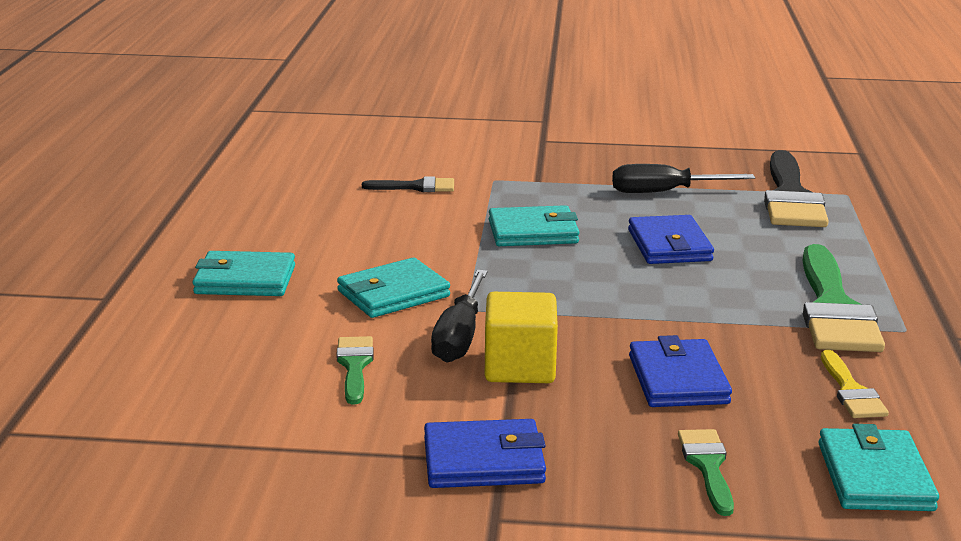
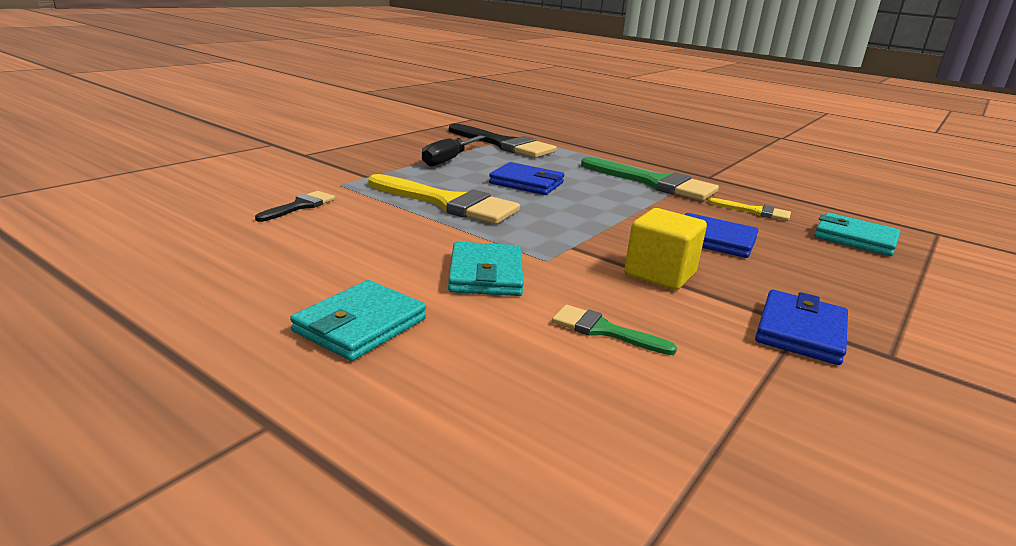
camera: 60 degrees left, 0 degrees up
(460, 336) = (590, 276): black screwdriver -> none
(533, 232) = (449, 203): turquoise wallet -> yellow brush
(707, 466) = (831, 269): green brush -> none

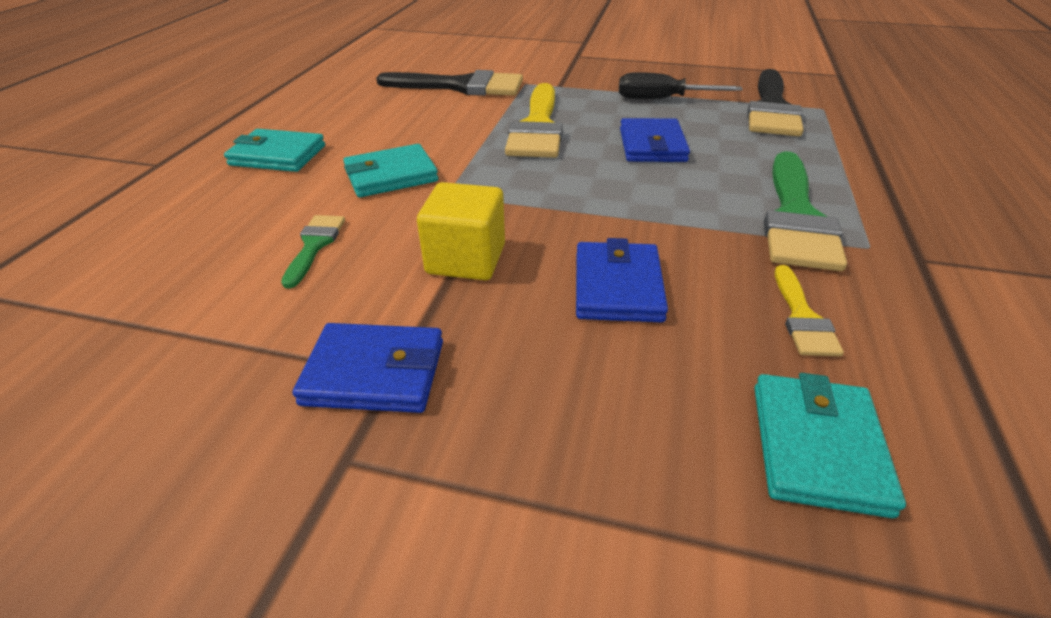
camera: 70 degrees right, 15 degrees up
(300, 206) = (461, 86): black brush -> black brush, size x1.98

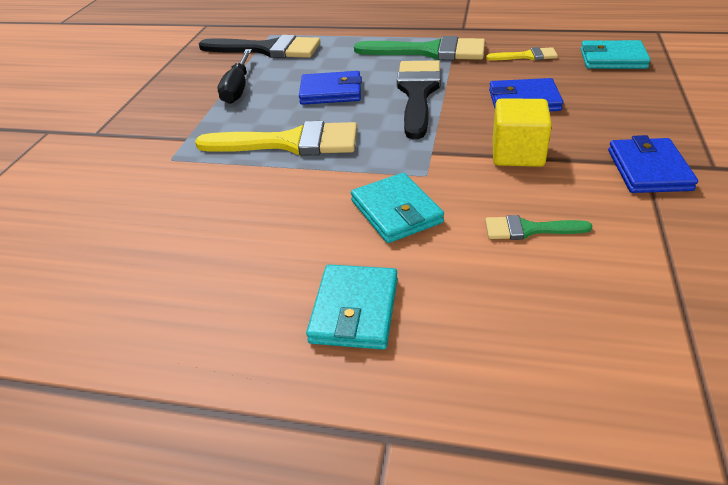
camera: 90 degrees left, 0 degrees up
(461, 86) = (163, 201): black brush -> black brush (418, 93)

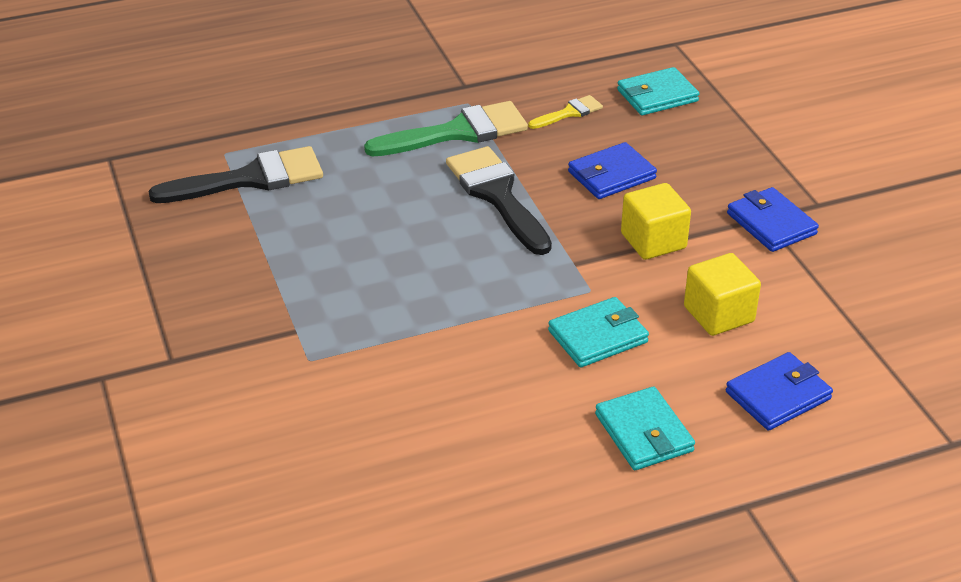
camera: 35 degrees left, 0 degrees up
(238, 88) = (279, 247): black screwdriver -> none
(290, 143) = (422, 298): yellow brush -> none
(331, 92) = (399, 221): blue wallet -> blue wallet (778, 395)
(396, 212) = (598, 336): turquoise wallet -> turquoise wallet turned 60 degrees counterclockwise
(528, 229) = (718, 314): green brush -> yellow cube

